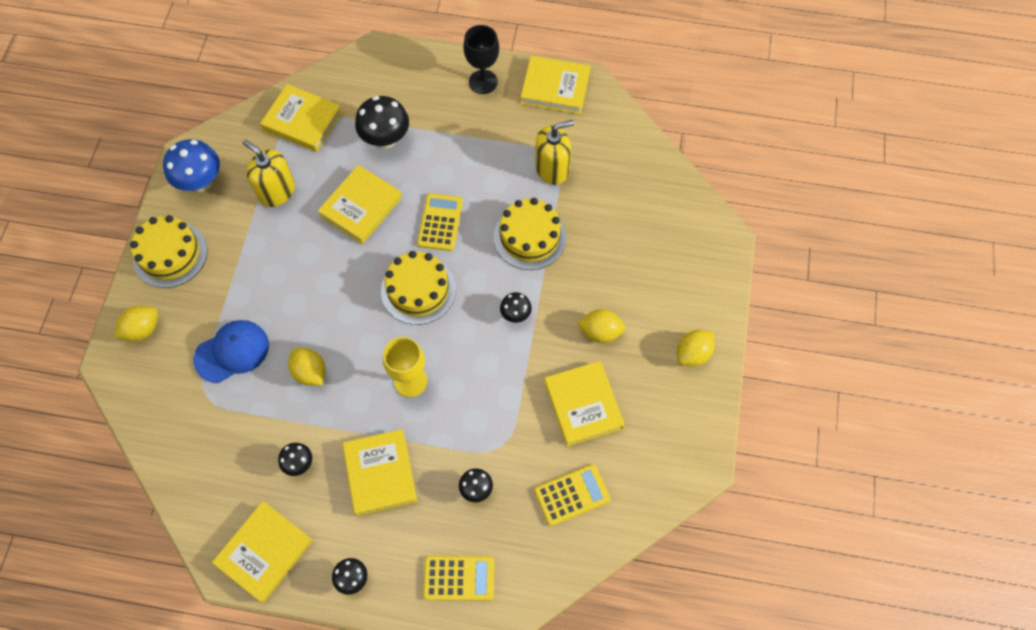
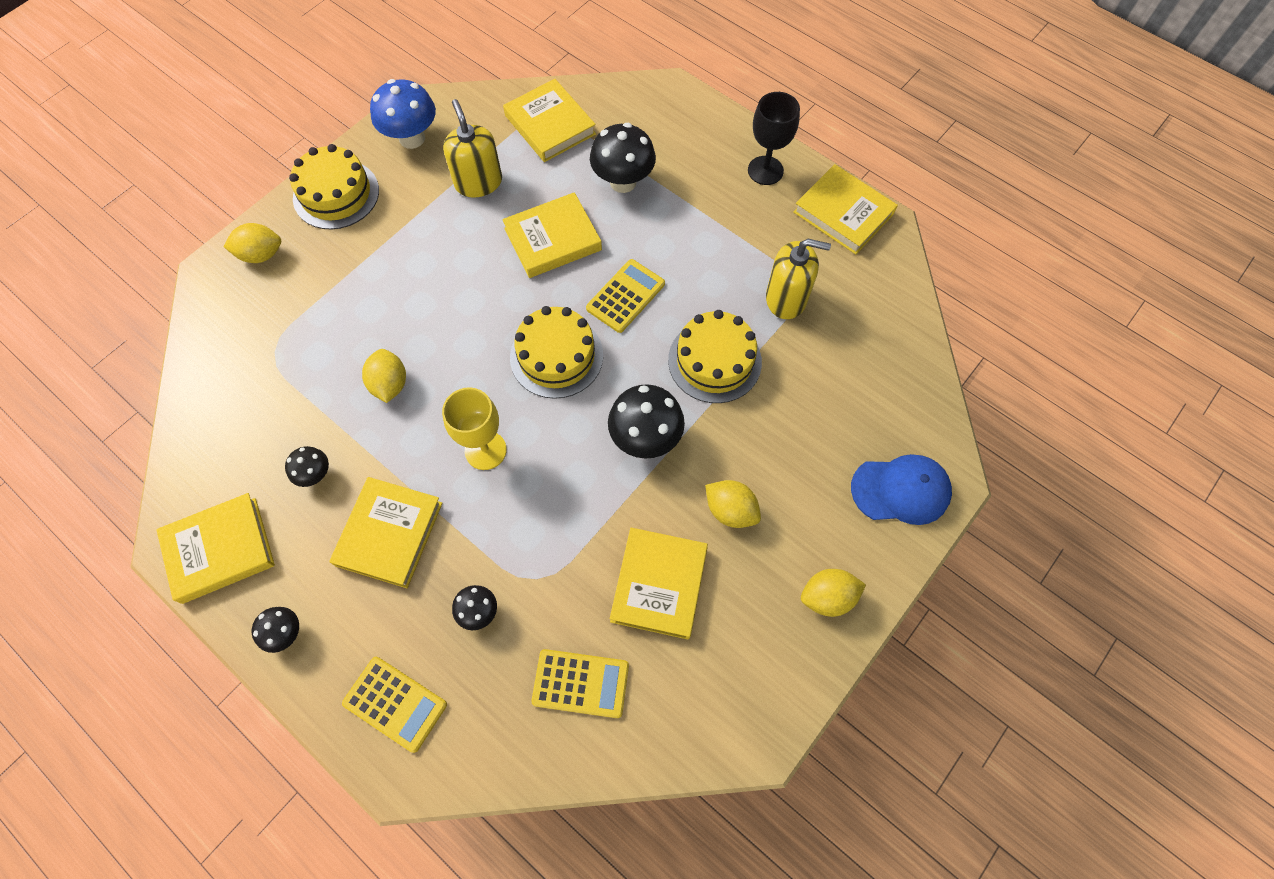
camera: 30 degrees right, 0 degrees up
(232, 352) = (328, 322): blue cap -> blue cap (901, 490)
(515, 314) = (645, 438): black mushroom -> black mushroom, size x1.83

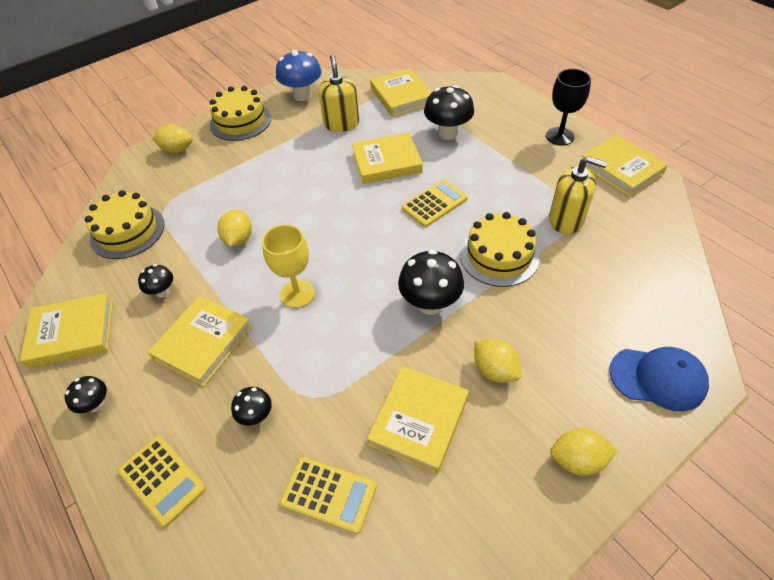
camera: 15 degrees right, 15 degrees down
(556, 356) = (371, 236): yellow cake -> yellow cake (127, 231)

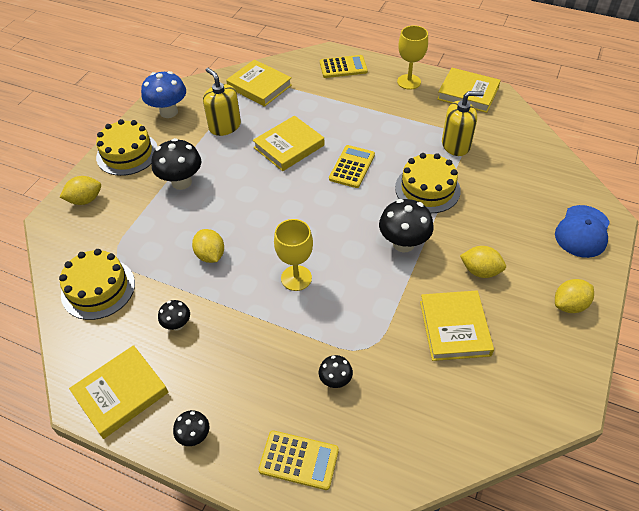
camera: 30 degrees left, 0 degrees up
(203, 343) = (248, 348): yellow book -> none
(329, 494) = (429, 406): yellow calculator -> yellow calculator (343, 67)
(447, 133) = (321, 106): black mushroom -> black mushroom (181, 182)
(560, 136) = (409, 82): black goblet -> yellow goblet
(658, 378) = (582, 231): blue cap -> blue cap turned 135 degrees clockwise

